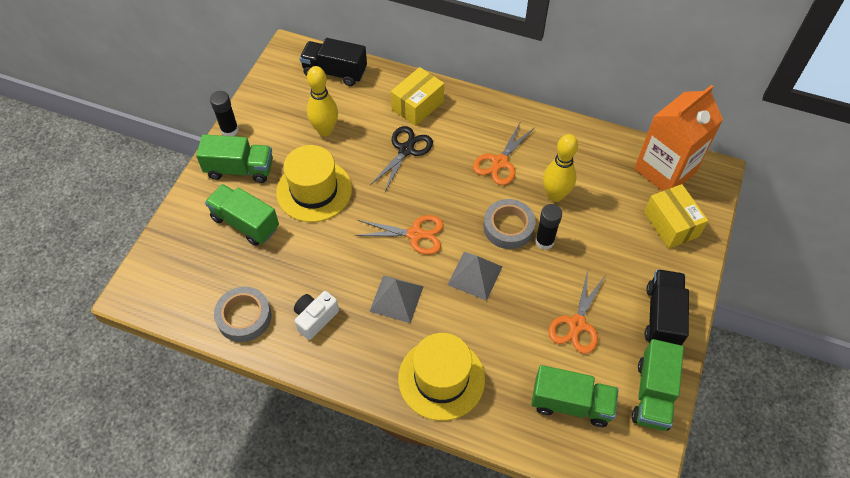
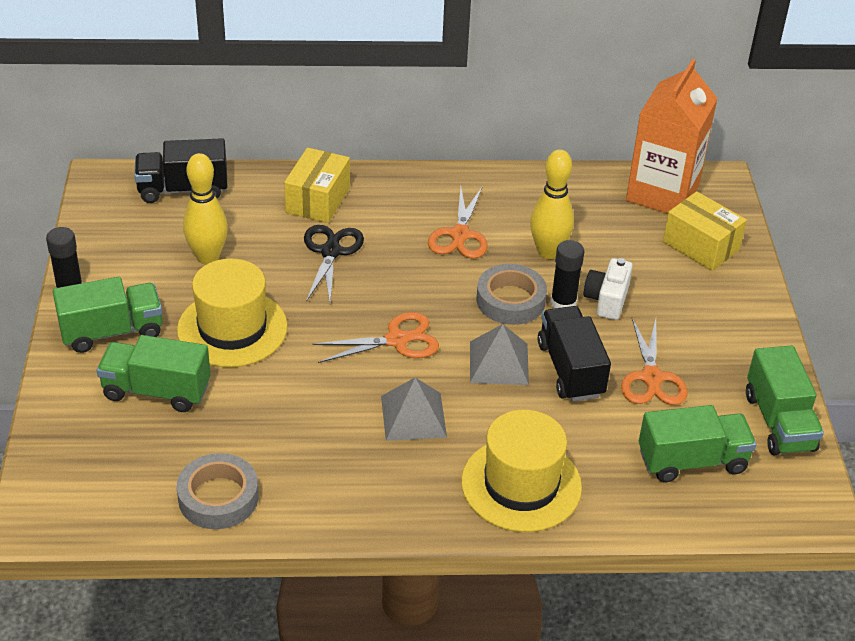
camera: 25 degrees left, 15 degrees down
(315, 318) = (318, 469): white camera -> white camera (607, 300)
(662, 317) = (744, 341): black truck -> black truck (570, 369)

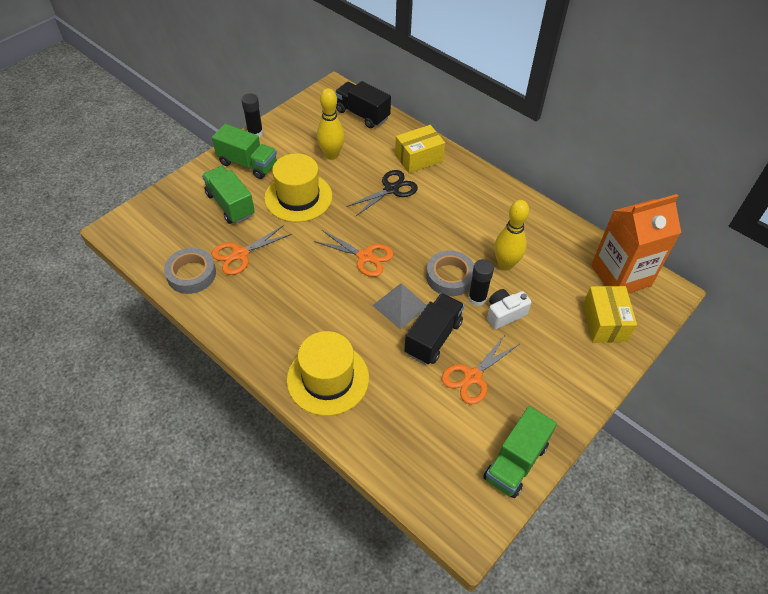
camera: 45 degrees right, 10 degrees up
(413, 416) = (322, 301): grey pyramid -> none
(460, 235) = (468, 223): orange scissors -> orange scissors (240, 254)
(692, 461) = (433, 441): green truck -> none

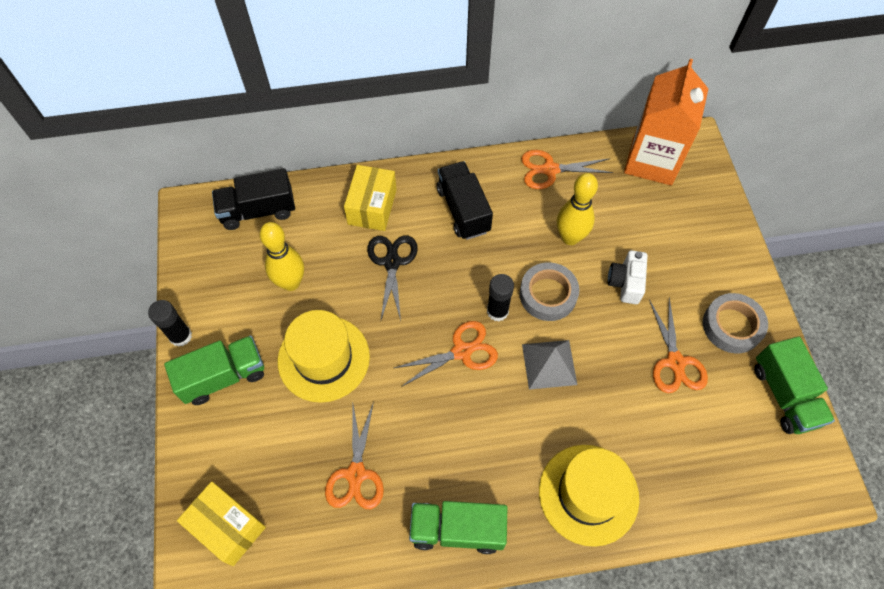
camera: 50 degrees left, 10 degrees up
(191, 274) = (342, 547): grey tape -> grey tape (732, 326)
(230, 205) = (271, 437): green truck -> green truck (457, 529)
(433, 338) = (608, 363): black truck -> black truck (463, 210)
(477, 298) = (591, 291): black glue stick -> black glue stick (497, 311)
(545, 225) = (550, 170): none -> orange scissors
(604, 322) = (692, 213): yellow box -> yellow box (227, 527)

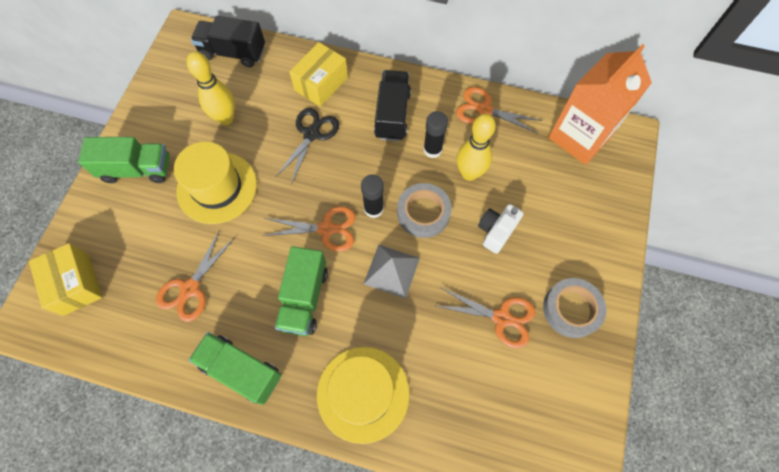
camera: 25 degrees right, 5 degrees up
(181, 336) = (124, 125): black glue stick -> black glue stick (432, 149)
(675, 362) = (501, 318): orange scissors -> orange scissors turned 90 degrees counterclockwise
(784, 395) = (586, 391): green truck -> green truck (304, 298)

